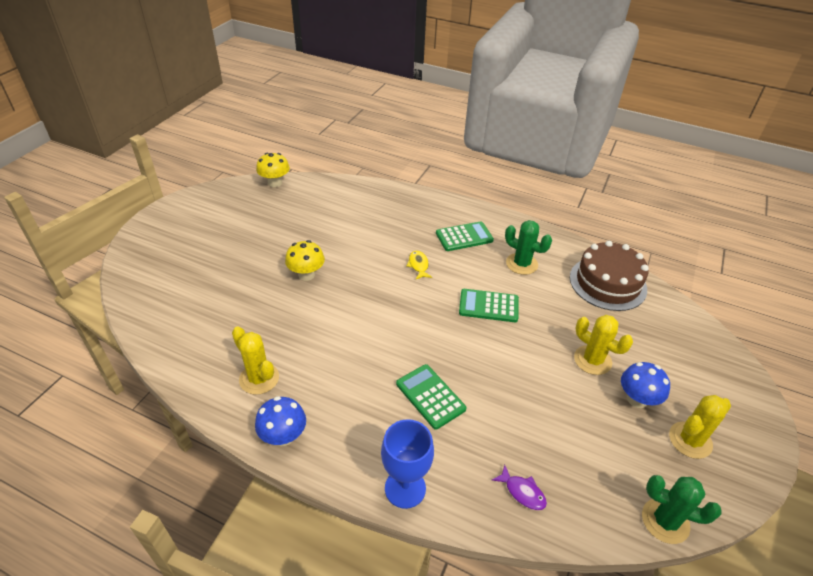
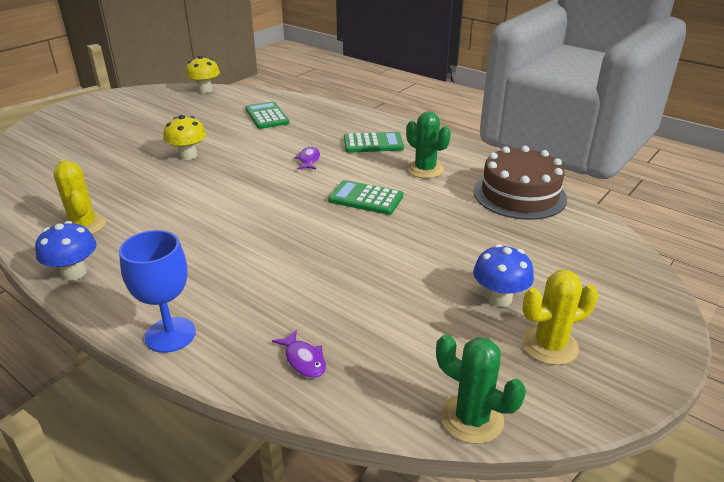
camera: 15 degrees right, 10 degrees down
(418, 265) = (309, 160): yellow fish -> purple fish
(430, 396) = (251, 262): green calculator -> green calculator (266, 116)
(592, 360) = (462, 256): yellow cactus -> none

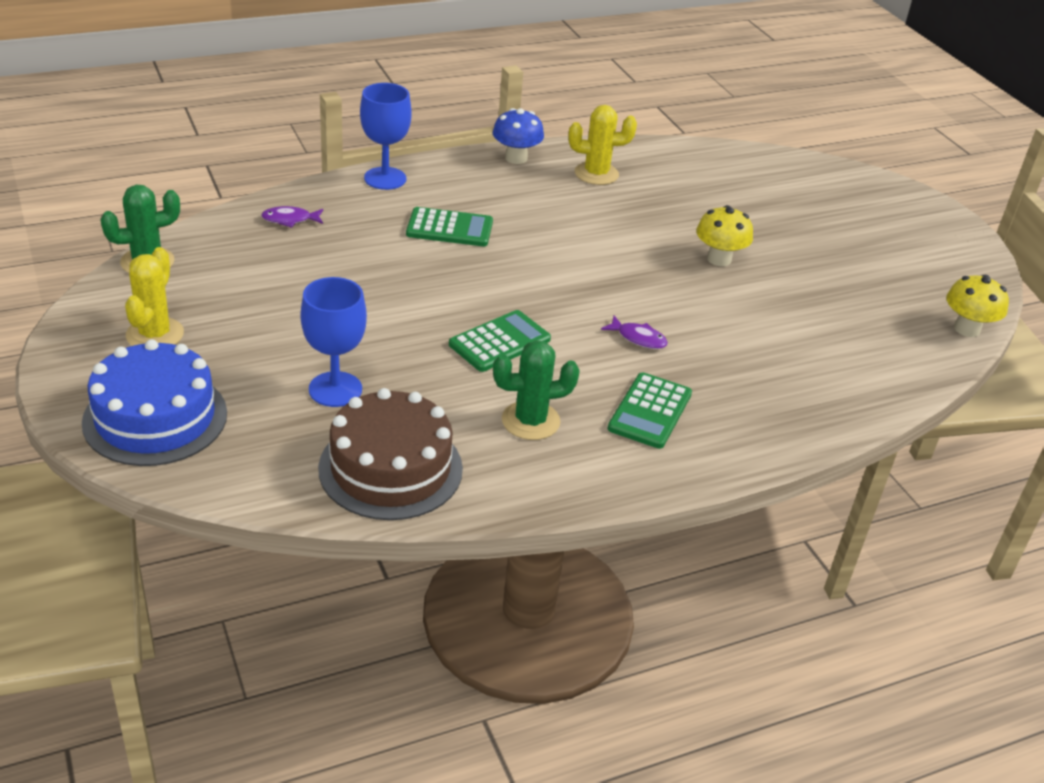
camera: 115 degrees right, 5 degrees up
(266, 116) = (818, 352): green calculator -> green calculator (449, 228)
(487, 236) = (335, 389): none -> blue goblet
(499, 298) = (239, 341): blue mushroom -> none
(615, 293) = (155, 417): none -> blue cake

